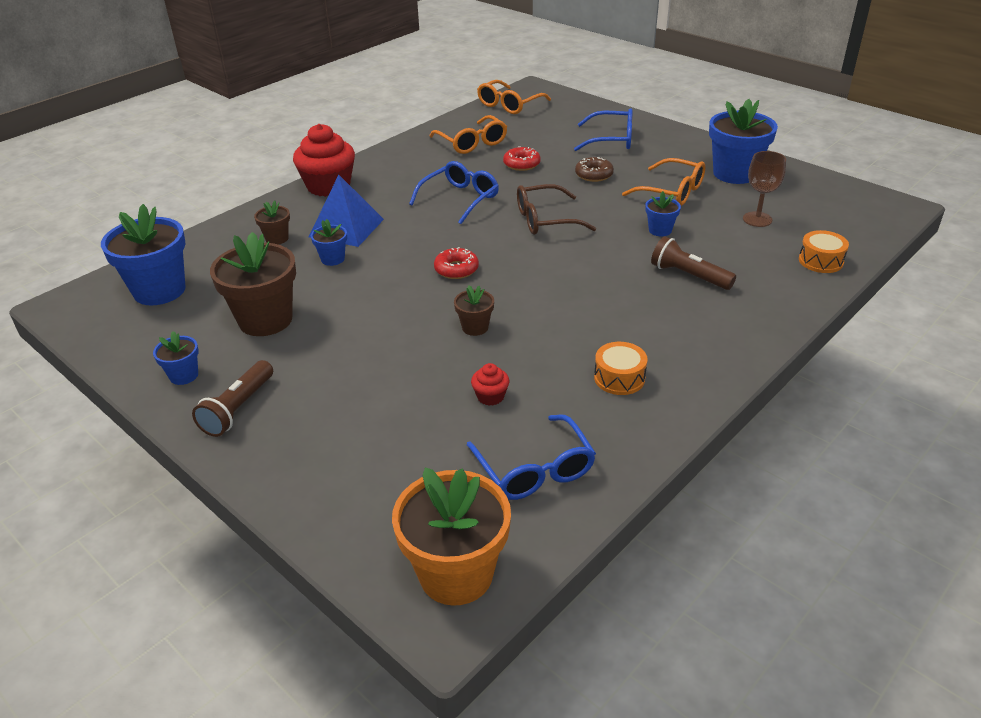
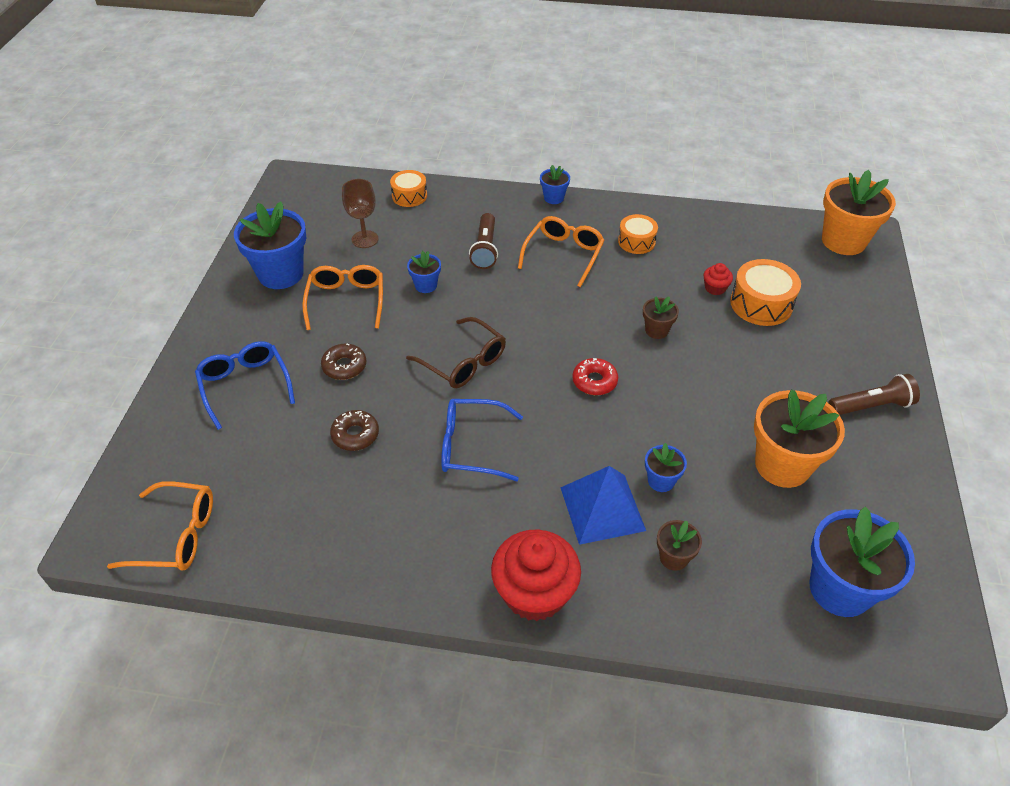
camera: 125 degrees left, 10 degrees up
(184, 375) = (888, 466): blue flower pot -> blue flower pot (553, 198)
(265, 320) = (782, 465): brown flower pot -> orange flower pot
(433, 417) = (761, 304): none -> orange drum
(472, 143) = (324, 511): orange glasses -> orange glasses (563, 255)
(521, 164) = (355, 435): red donut -> brown donut
(534, 469) = (749, 244): blue glasses -> none

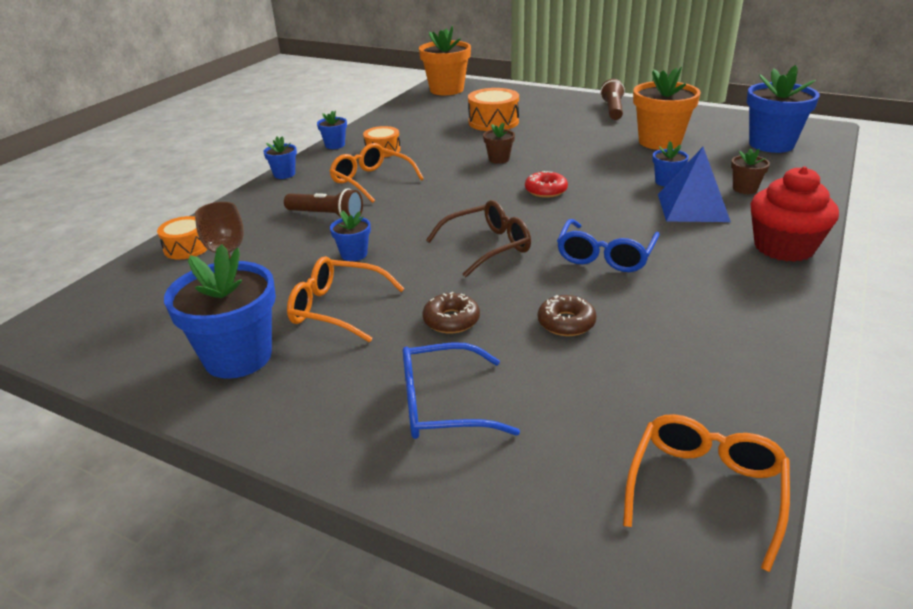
camera: 70 degrees left, 15 degrees down
(633, 206) = (335, 145): none -> blue flower pot
(715, 288) = (464, 133): red cupcake -> none

